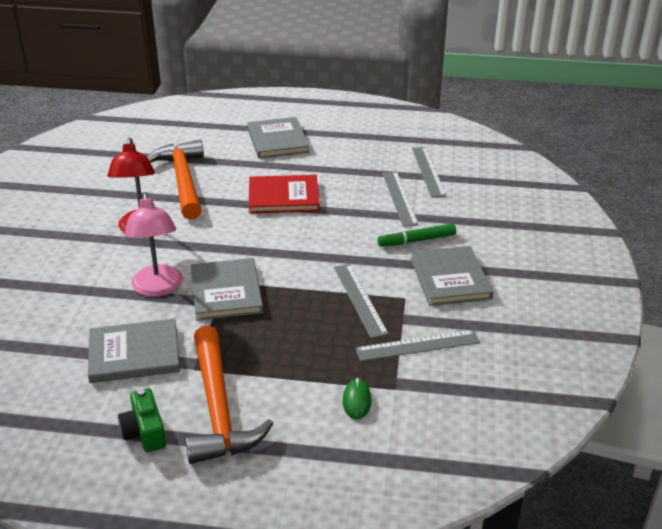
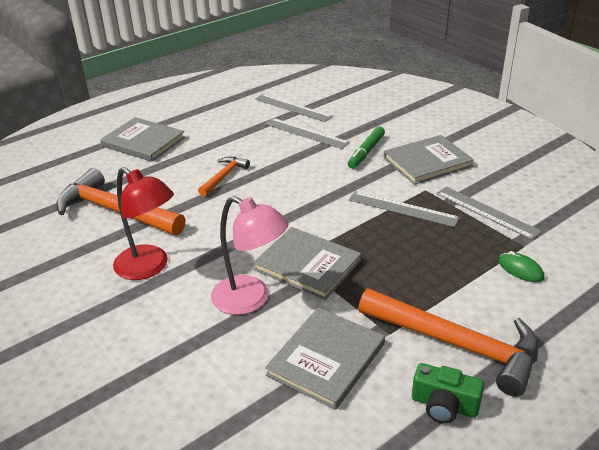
camera: 45 degrees left, 0 degrees up
(283, 197) = (223, 176): red book -> orange hammer
(418, 345) = (486, 212): grey ruler -> grey ruler turned 75 degrees counterclockwise
(450, 278) = (427, 162): grey book -> grey book turned 60 degrees counterclockwise

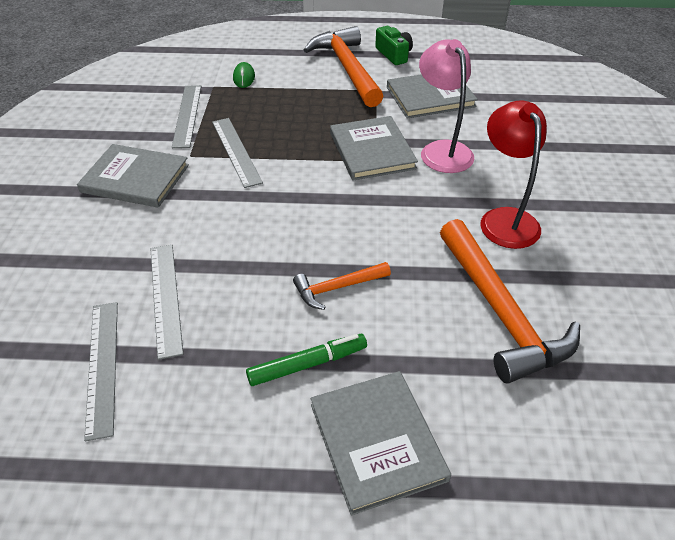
camera: 140 degrees left, 10 degrees up
(366, 152) = (159, 225): green marker -> green marker (307, 364)

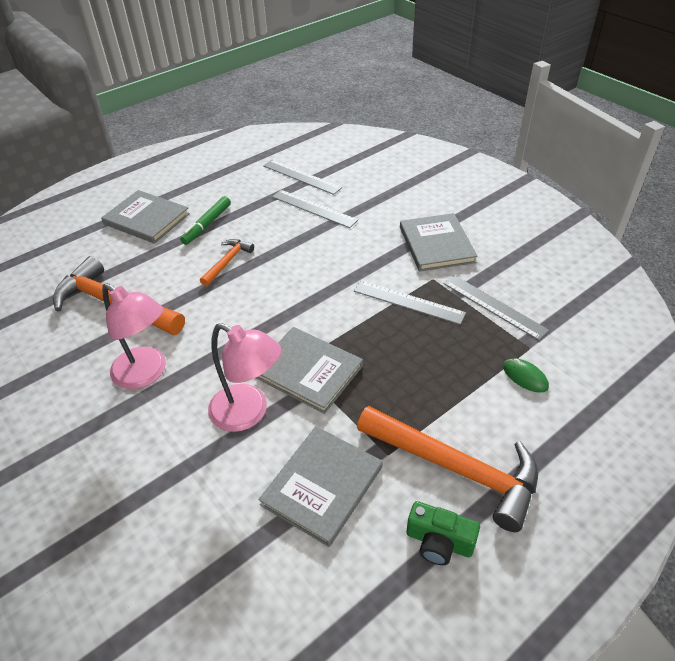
camera: 140 degrees right, 0 degrees up
(135, 178) = (436, 244): grey book -> grey book turned 75 degrees counterclockwise
(505, 219) = (146, 374): red lamp -> pink lamp

